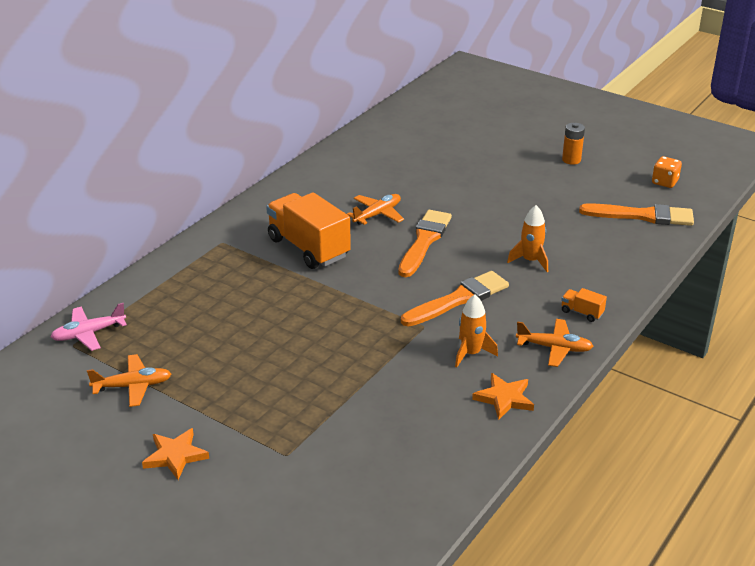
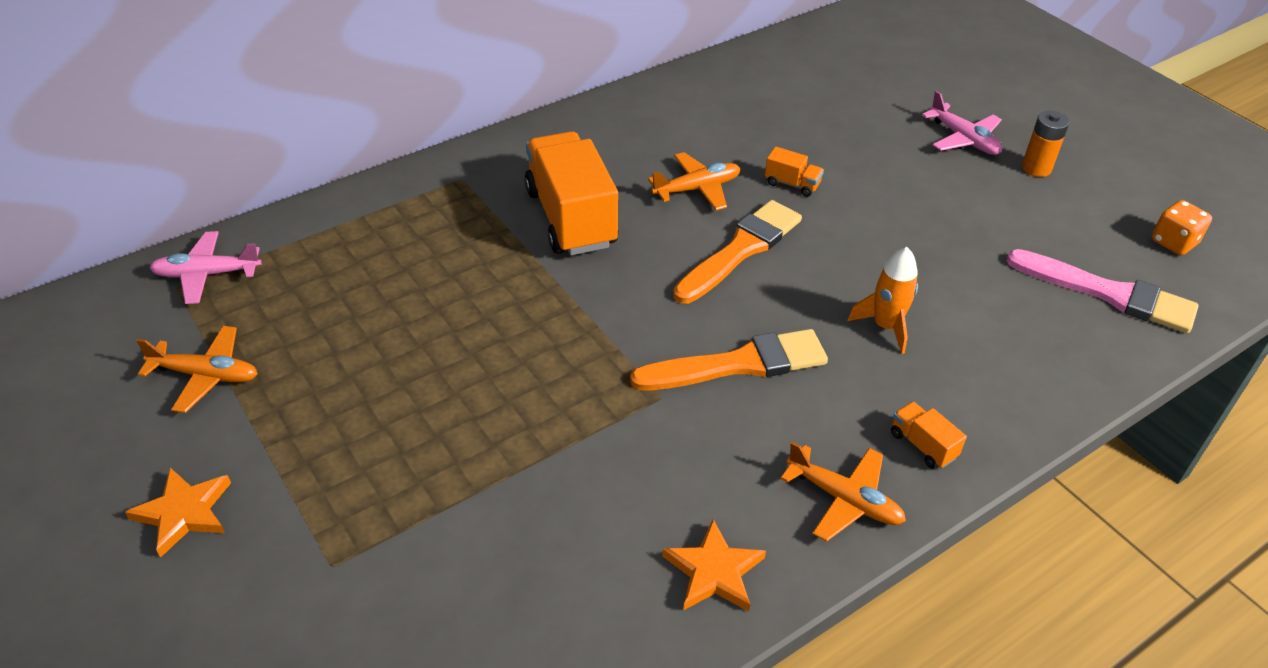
camera: 20 degrees right, 10 degrees up
(434, 199) = (792, 184): none -> orange truck
(471, 353) = (706, 468): orange rocket -> none
(521, 153) = (963, 139): none -> pink plane
(642, 216) = (1108, 293): orange brush -> pink brush

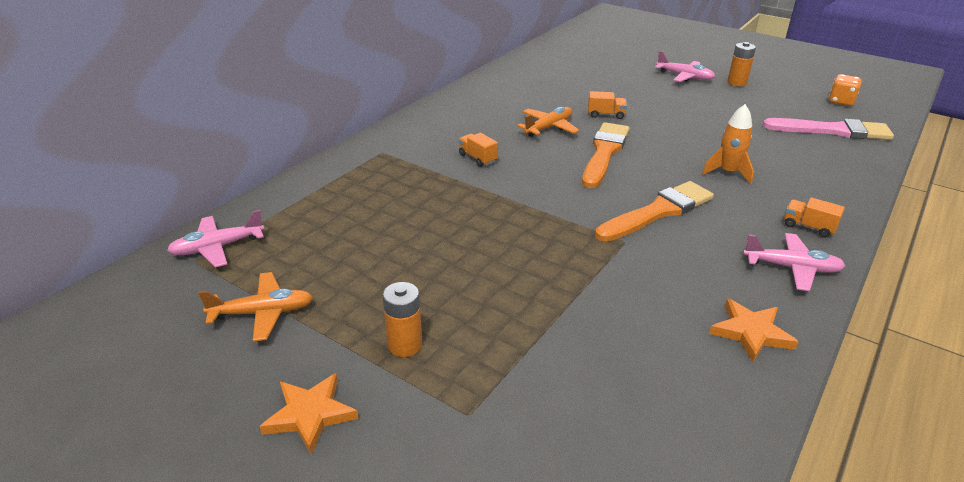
camera: 20 degrees left, 10 degrees down
(321, 461) = (405, 345): none -> orange battery
(571, 218) = (477, 158): orange truck -> orange truck, size x0.42
(844, 499) = (791, 268): orange plane -> pink plane

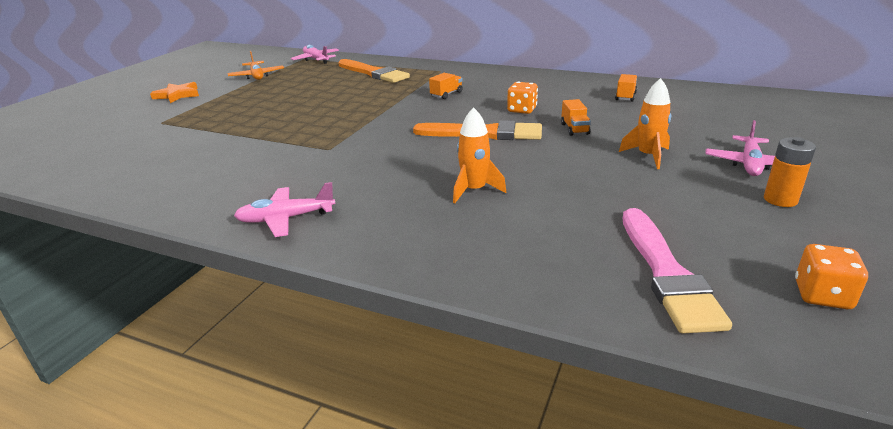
camera: 80 degrees right, 5 degrees down
(405, 345) = (221, 104): orange battery -> none
(549, 128) = (522, 110): orange plane -> orange dice
(658, 212) = (379, 159): orange brush -> orange brush (374, 73)
(667, 101) = (648, 156): none -> orange rocket
(751, 332) = (198, 197): orange star -> none
(791, 268) = (286, 218): pink plane -> pink plane turned 75 degrees clockwise
(808, 227) = (364, 232): orange truck -> orange truck (625, 96)

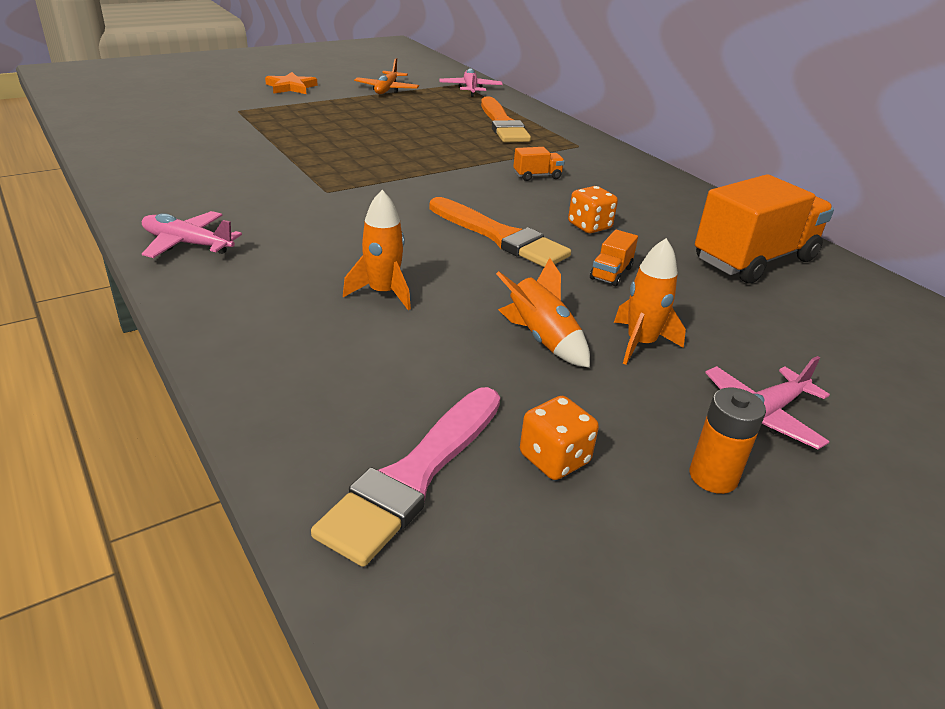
camera: 30 degrees right, 5 degrees up
(601, 175) = (542, 339): none -> orange rocket
(625, 96) = (754, 260): orange truck -> orange truck, size x2.41
(822, 295) = (540, 604): orange dice -> orange dice (554, 459)

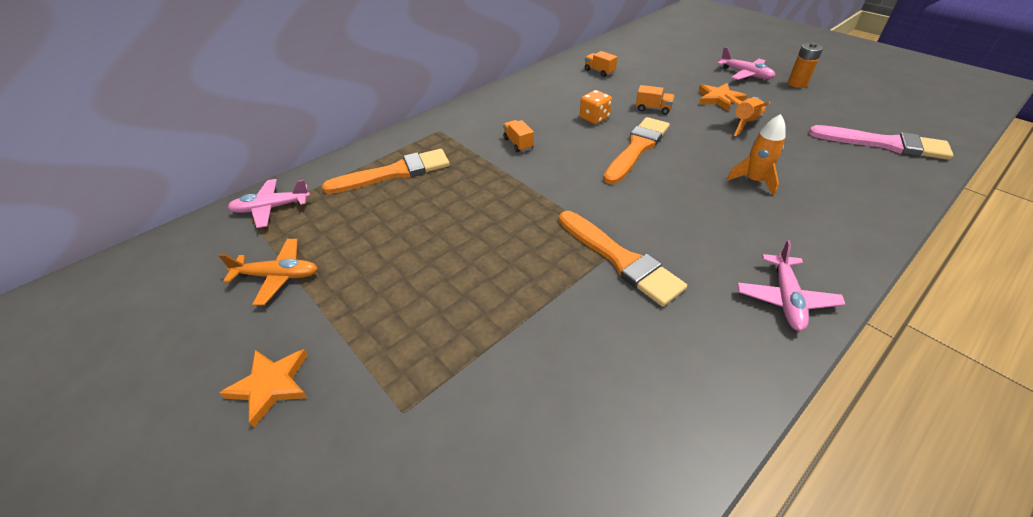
camera: 95 degrees left, 10 degrees up
(308, 187) = (620, 259): none -> orange brush
(554, 459) = (830, 114): orange dice -> none
(640, 343) = (719, 99): orange rocket -> orange star
(754, 260) = (599, 71): orange truck -> orange truck, size x0.42

